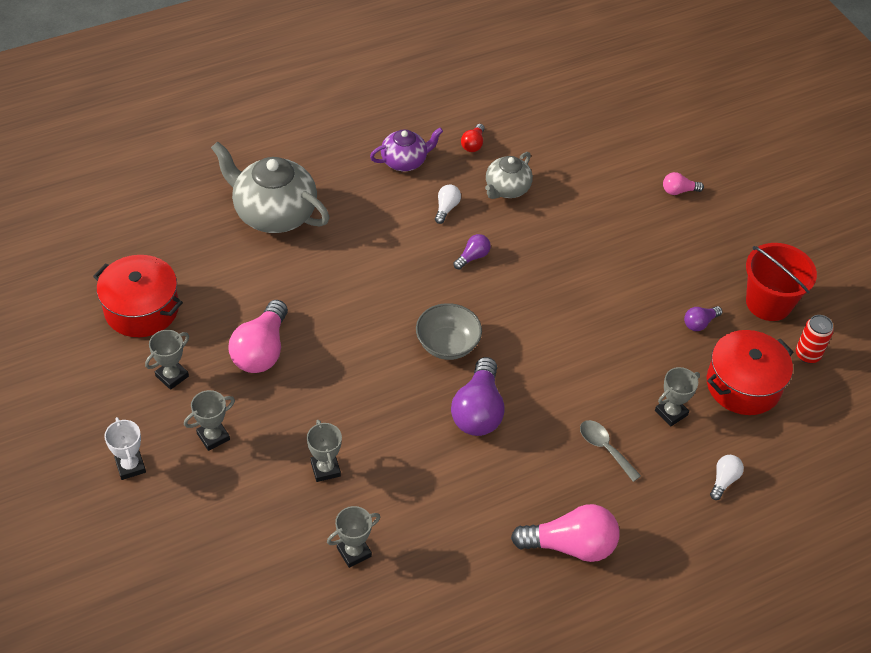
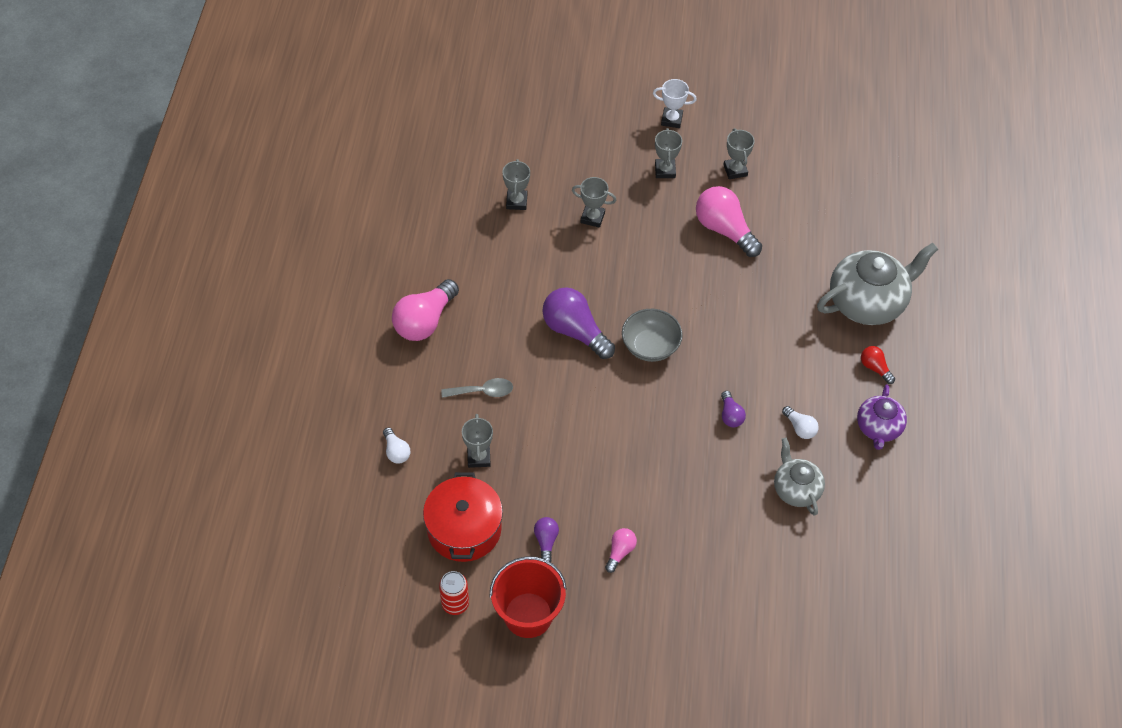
camera: 125 degrees right, 5 degrees up
(141, 309) = (812, 178): red pot -> none
(473, 144) = (870, 496): red light bulb -> red light bulb (875, 368)
(678, 191) = (706, 637): pink light bulb -> pink light bulb (620, 552)

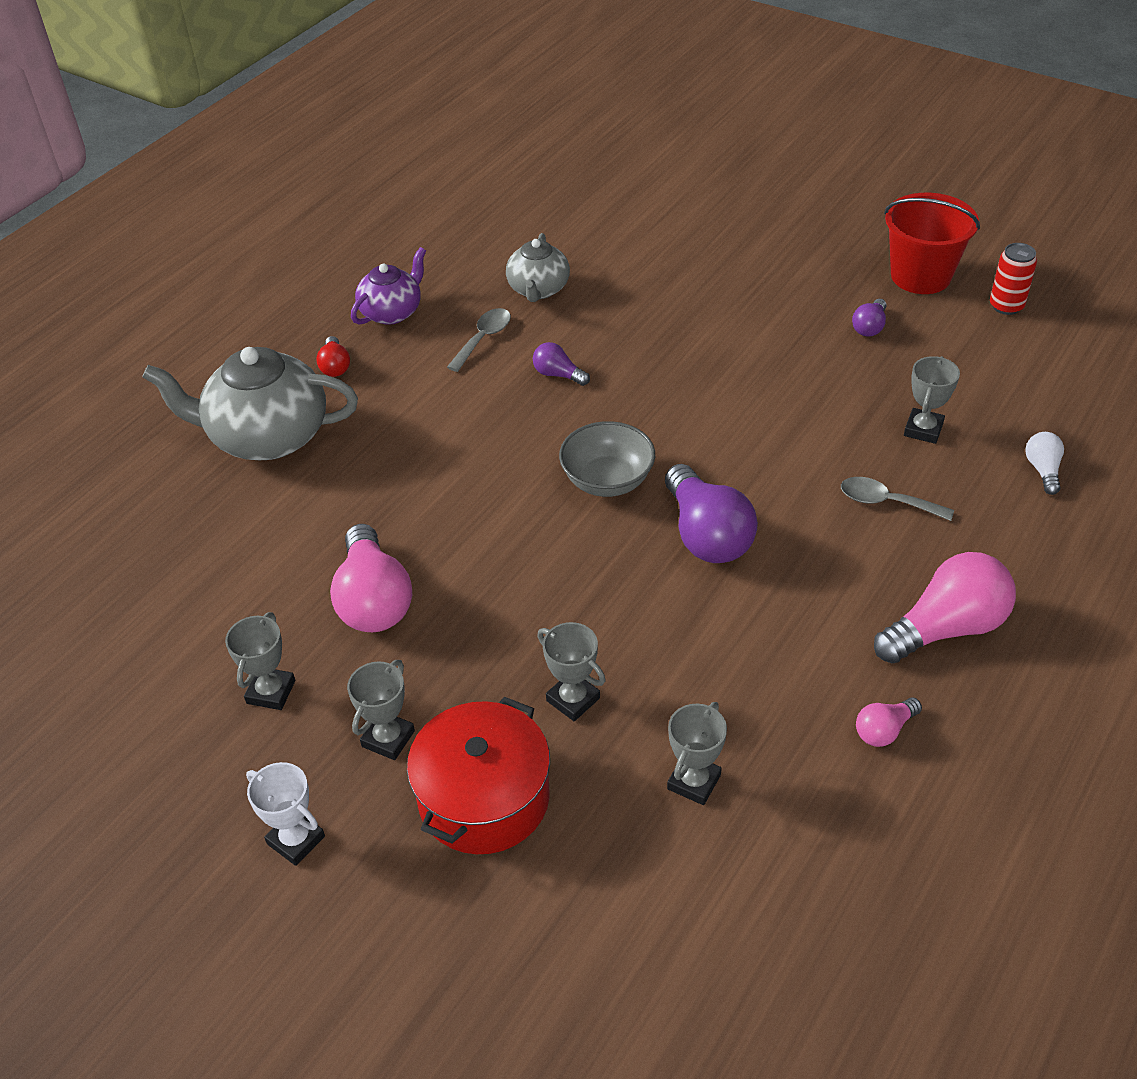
camera: 150 degrees left, 10 degrees down
(464, 529) = (971, 365): red pot -> red pot (484, 798)
(620, 552) = (783, 295): pink light bulb -> pink light bulb (884, 730)
(730, 415) = (558, 375): purple light bulb -> purple light bulb turned 75 degrees counterclockwise
(800, 428) = (483, 338): white light bulb -> grey spoon

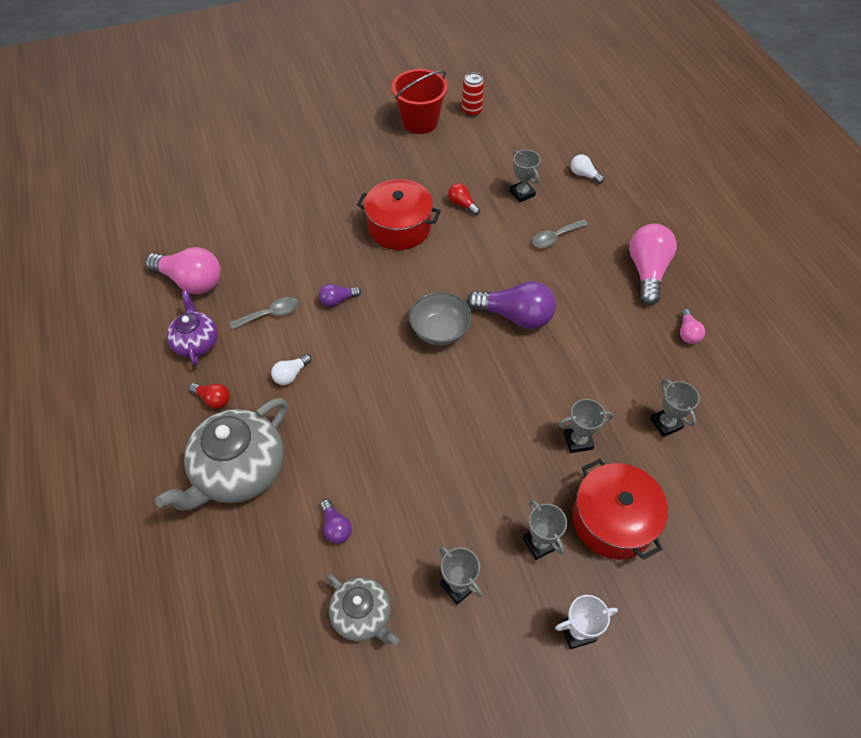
camera: 55 degrees left, 10 degrees up
(373, 600) = (431, 491): pink light bulb -> pink light bulb (191, 281)
(420, 401) = (291, 375): none -> white light bulb
(483, 338) = (271, 314): grey spoon -> grey spoon turned 90 degrees clockwise
(538, 289) = (258, 265): grey teapot -> grey teapot (362, 615)
(725, 358) = (399, 227): none -> red pot
(831, 388) = (462, 204): none -> red light bulb
(869, 327) = (435, 162): purple light bulb -> purple light bulb (336, 527)

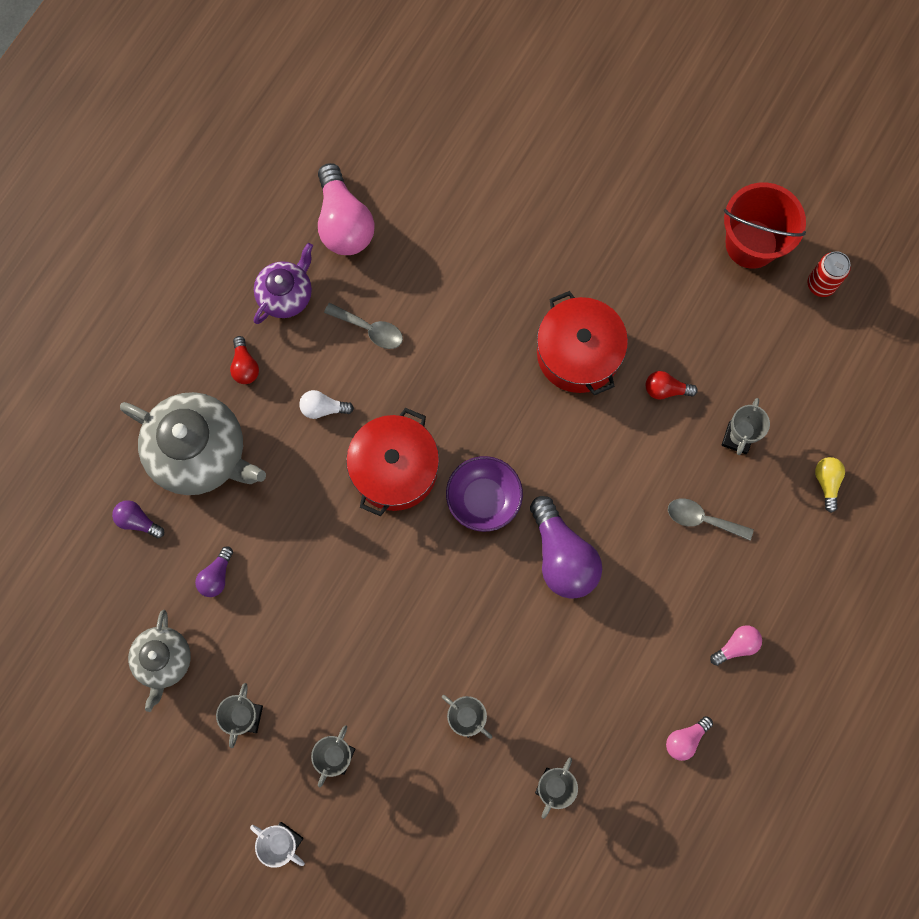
camera: 50 degrees right, 20 degrees up
(239, 471) = (200, 452): grey teapot -> grey teapot turned 150 degrees counterclockwise
(338, 300) = (437, 375): purple light bulb -> purple light bulb (138, 521)
(440, 330) = (483, 499): grey bowl -> purple bowl
(462, 204) = (666, 389): red light bulb -> red light bulb turned 90 degrees counterclockwise
(584, 175) = (826, 482): white light bulb -> yellow light bulb
(613, 520) = (409, 803): red pot -> red pot (394, 469)
(647, 271) = (736, 646): pink light bulb -> pink light bulb, size x0.50

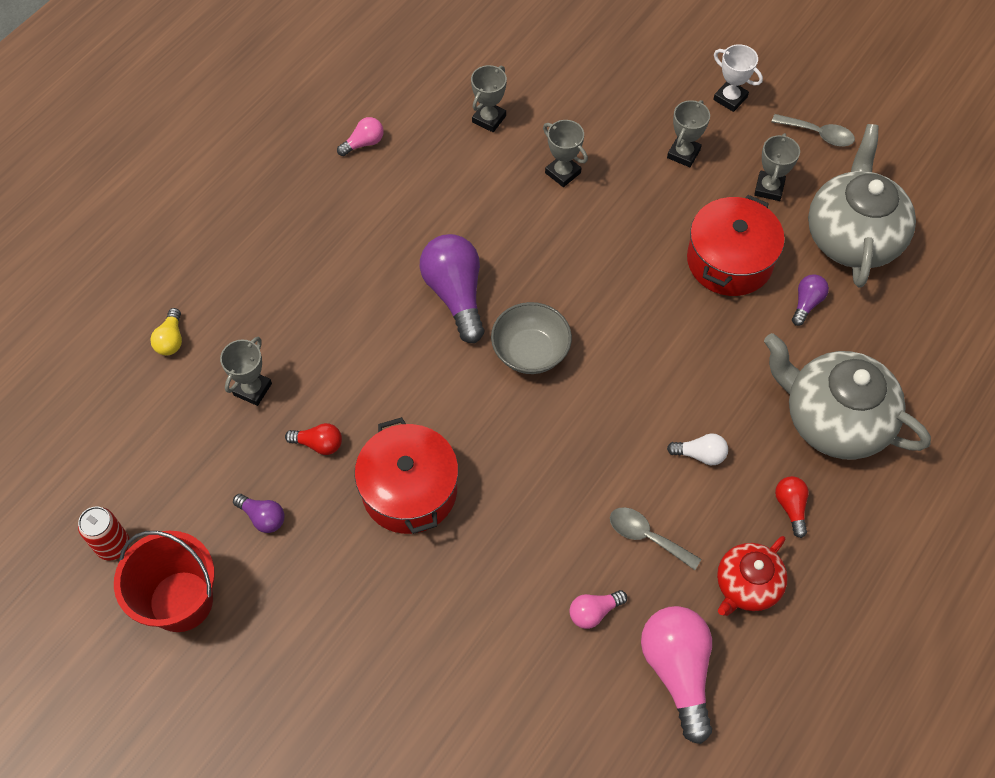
camera: 175 degrees left, 15 degrees down
(138, 521) = (893, 359): purple light bulb -> purple light bulb (263, 517)
(164, 660) = (852, 237): grey teapot -> grey teapot, size x1.73
(286, 295) = (746, 585): purple teapot -> red teapot
(394, 469) = (623, 387): red pot -> red pot (729, 261)
(483, 499) = (530, 352): purple bowl -> grey bowl
(702, 519) = (308, 316): grey spoon -> grey spoon (818, 134)
(736, 646) = (300, 209): pink light bulb -> pink light bulb (594, 612)

